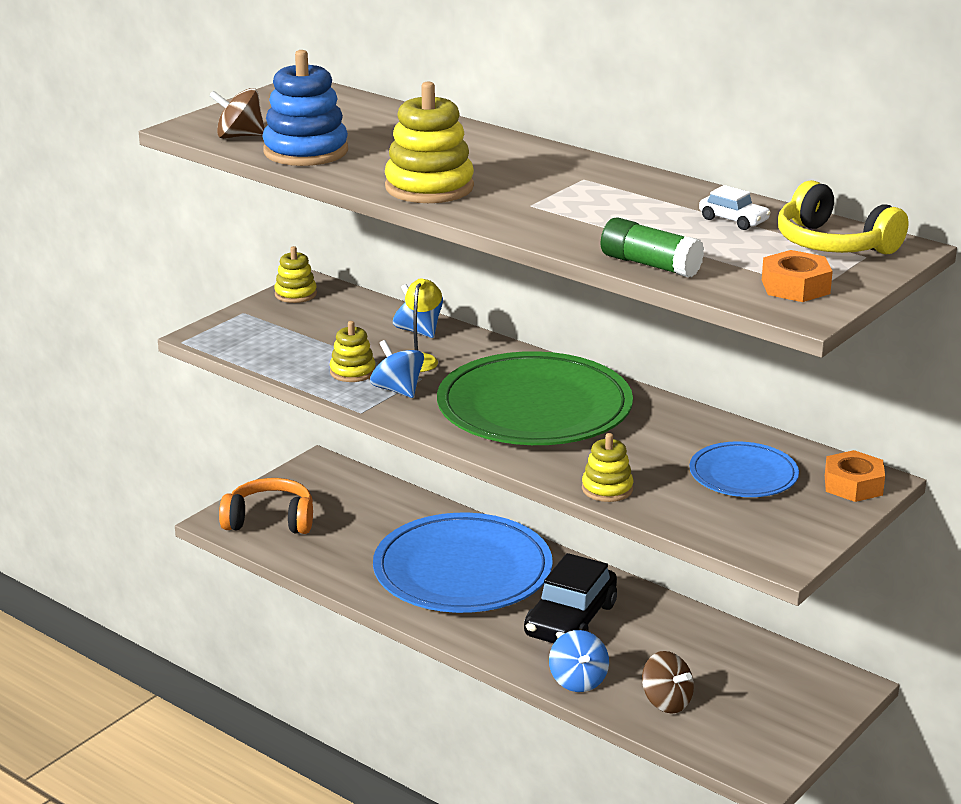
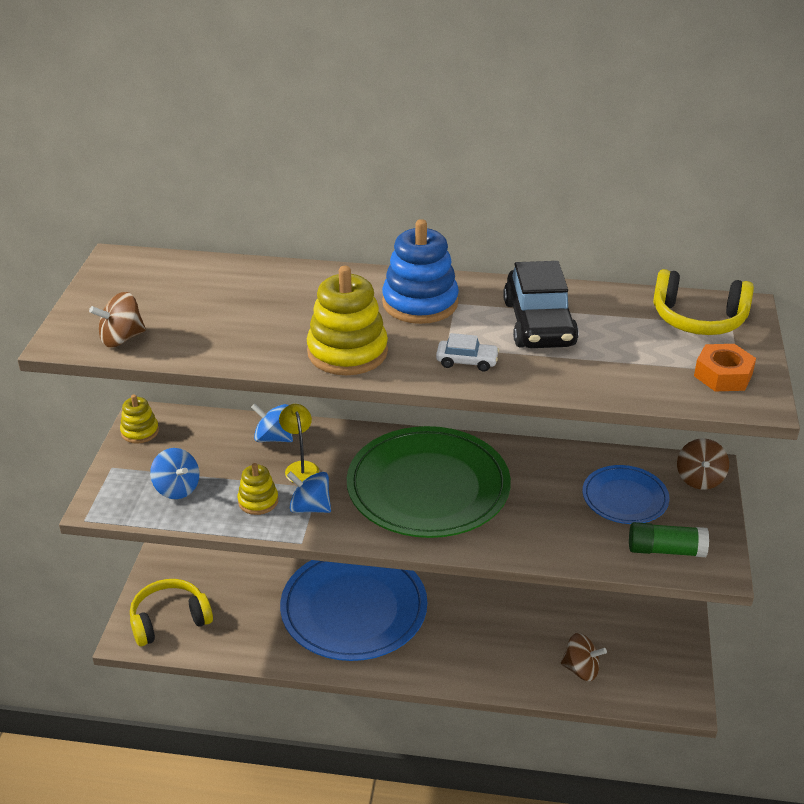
camera: 30 degrees left, 10 degrees up
(270, 520) = (169, 620): orange headphones -> yellow headphones
(305, 151) = (200, 340): blue stacking toy -> blue stacking toy (420, 303)
(570, 620) = (463, 623): black car -> black car (539, 324)
(578, 681) = (510, 677): blue spinning top -> blue spinning top (177, 488)
(607, 489) = (548, 550): yellow stacking toy -> none
(650, 265) = (603, 387): green glue stick -> green glue stick (666, 550)
(733, 220) = (607, 315): white car -> white car (467, 361)
(853, 485) = (699, 479): orange nut -> brown spinning top

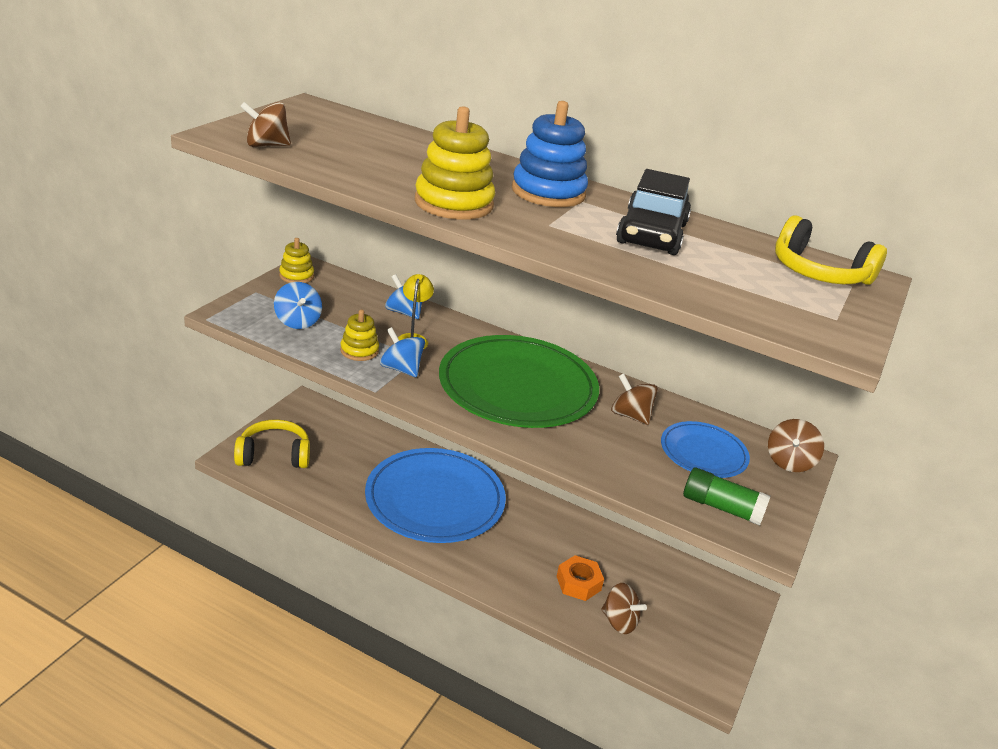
camera: 15 degrees right, 5 degrees down
(467, 361) = (560, 238): white car -> none
(543, 481) = (630, 415): none -> brown spinning top
(723, 375) = (817, 317): orange nut -> orange nut (578, 583)

